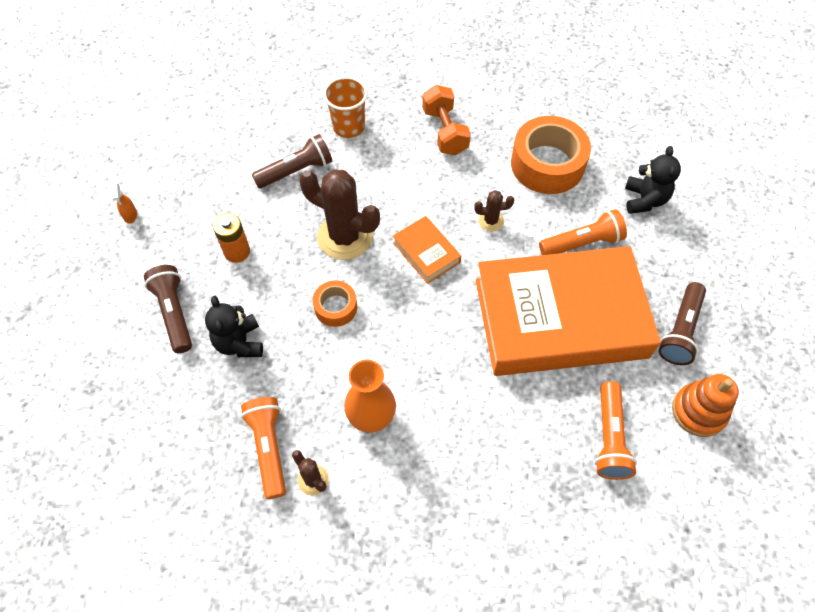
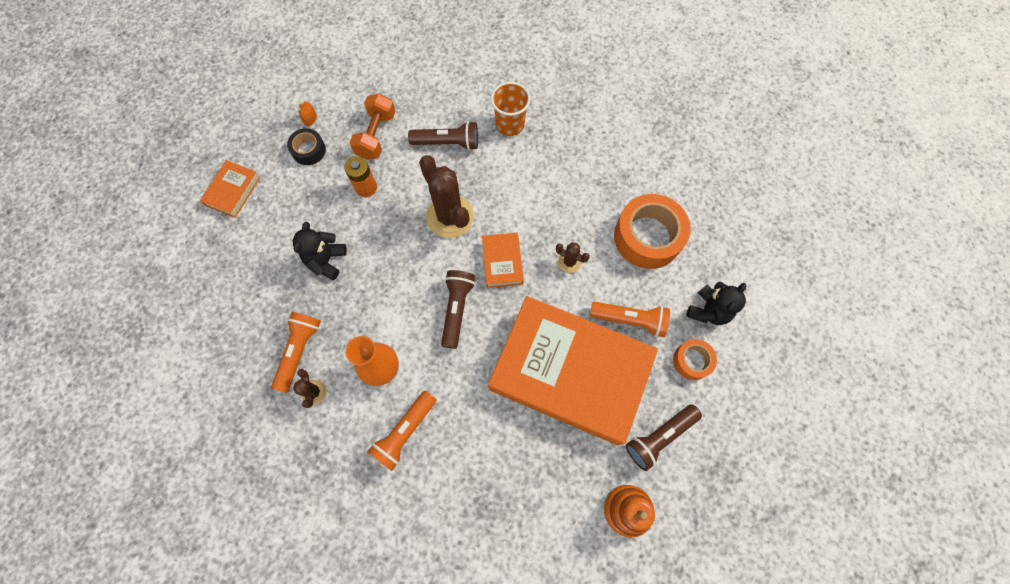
camera: 30 degrees right, 10 degrees up
(84, 327) = (233, 191): none -> orange book
(148, 246) = (309, 150): none -> black tape
(174, 313) = (296, 213): brown flashlight -> brown flashlight (457, 309)
(335, 307) = (408, 270): orange tape -> orange tape (692, 361)
(445, 131) = (583, 166): orange dumbbell -> orange dumbbell (376, 135)
(609, 437) = (543, 488): orange flashlight -> orange flashlight (405, 432)

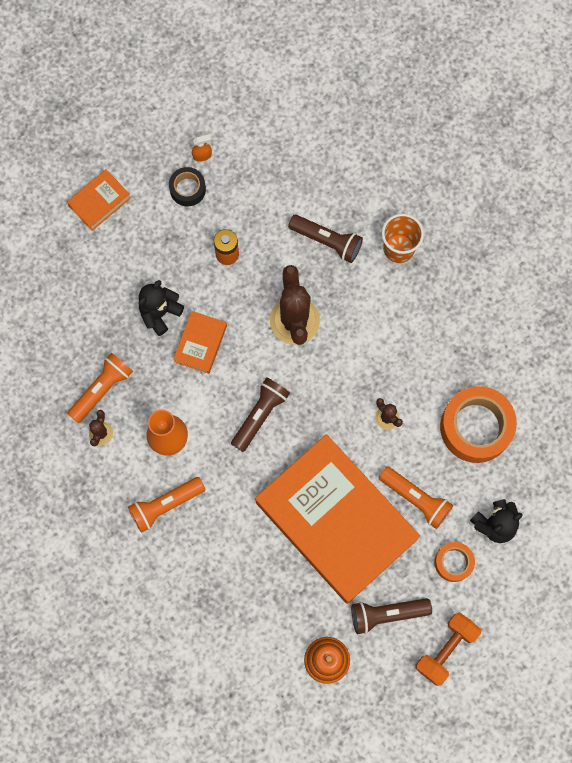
camera: 25 degrees right, 5 degrees up
(310, 119) = (202, 155): orange spray bottle -> orange spray bottle turned 150 degrees counterclockwise
(376, 135) = (260, 202): orange dumbbell -> orange dumbbell (446, 649)
(502, 262) = (323, 389): orange book -> orange book (200, 343)

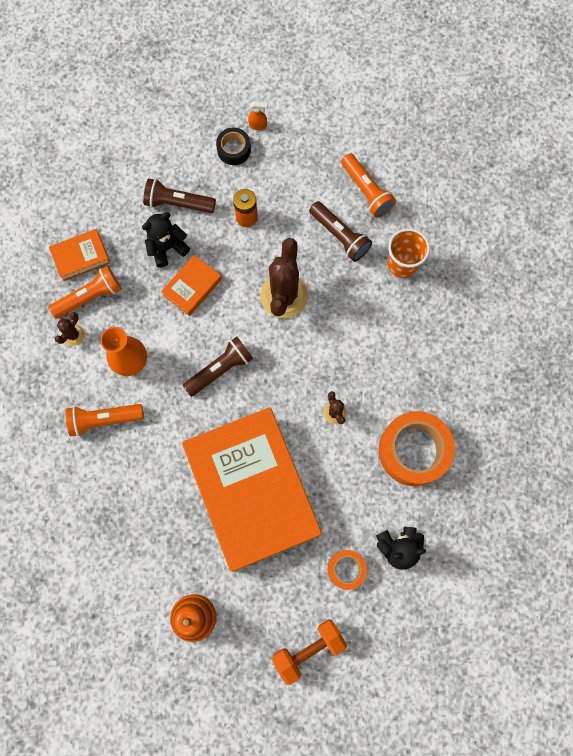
camera: 20 degrees right, 0 degrees up
(99, 202) = (153, 135): orange book -> orange book (81, 257)
(387, 614) = (266, 595): brown flashlight -> brown flashlight (178, 203)
(415, 499) = (333, 496): orange flashlight -> orange flashlight (366, 191)

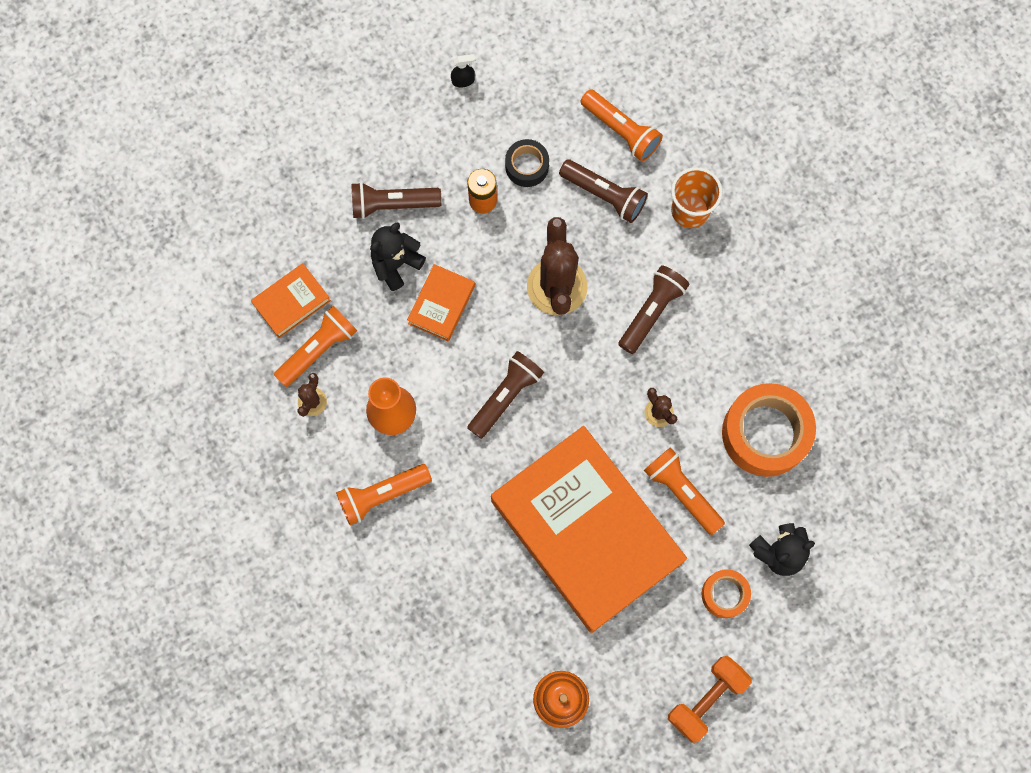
camera: 15 degrees left, 0 degrees up
(234, 149) = (442, 119): black tape -> black tape (527, 166)
(258, 125) = (463, 80): orange spray bottle -> black spray bottle
(335, 479) = (682, 492): none -> orange flashlight
(351, 334) = (651, 312): none -> brown flashlight

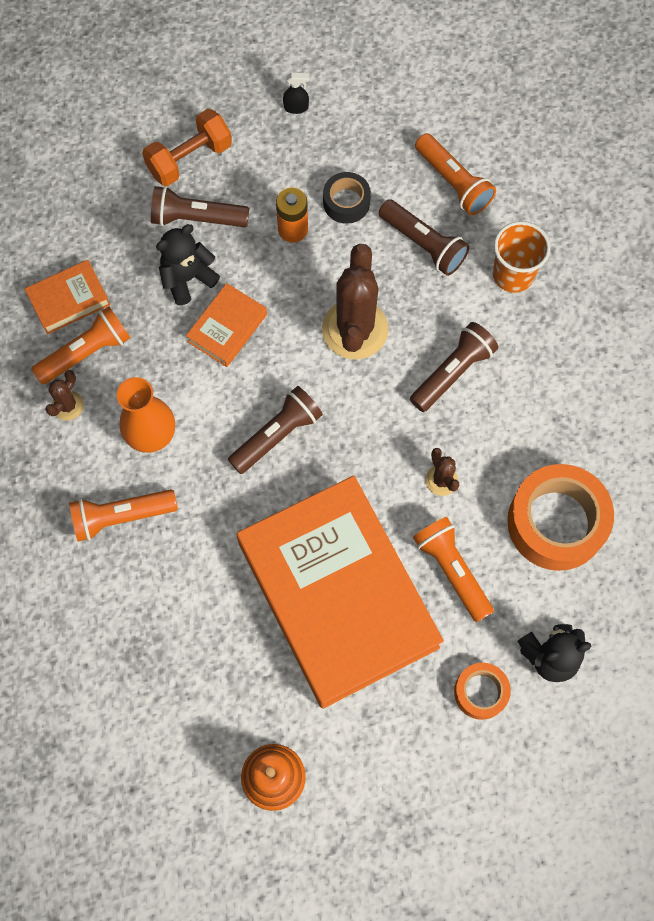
camera: 10 degrees right, 5 degrees down
(706, 699) = (440, 808): orange dumbbell -> orange dumbbell (189, 159)

